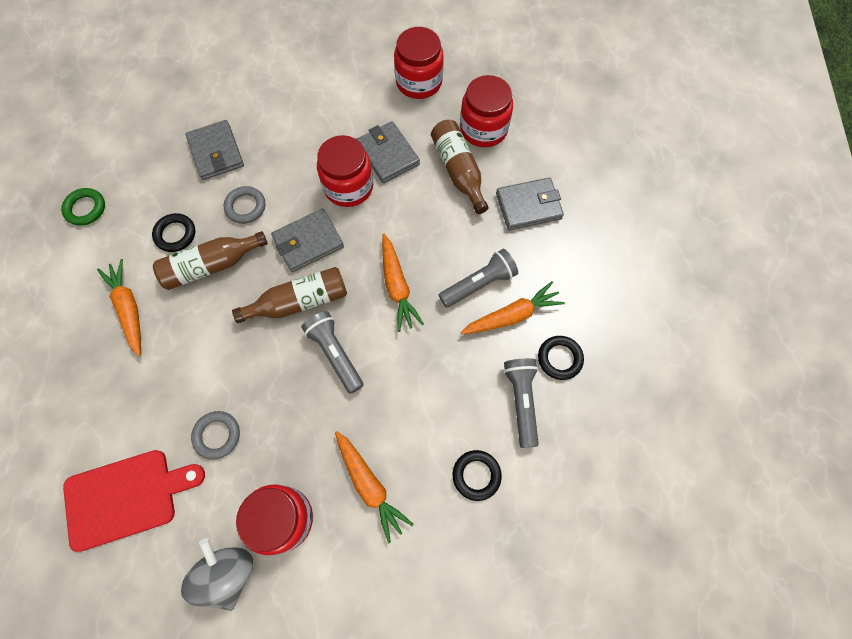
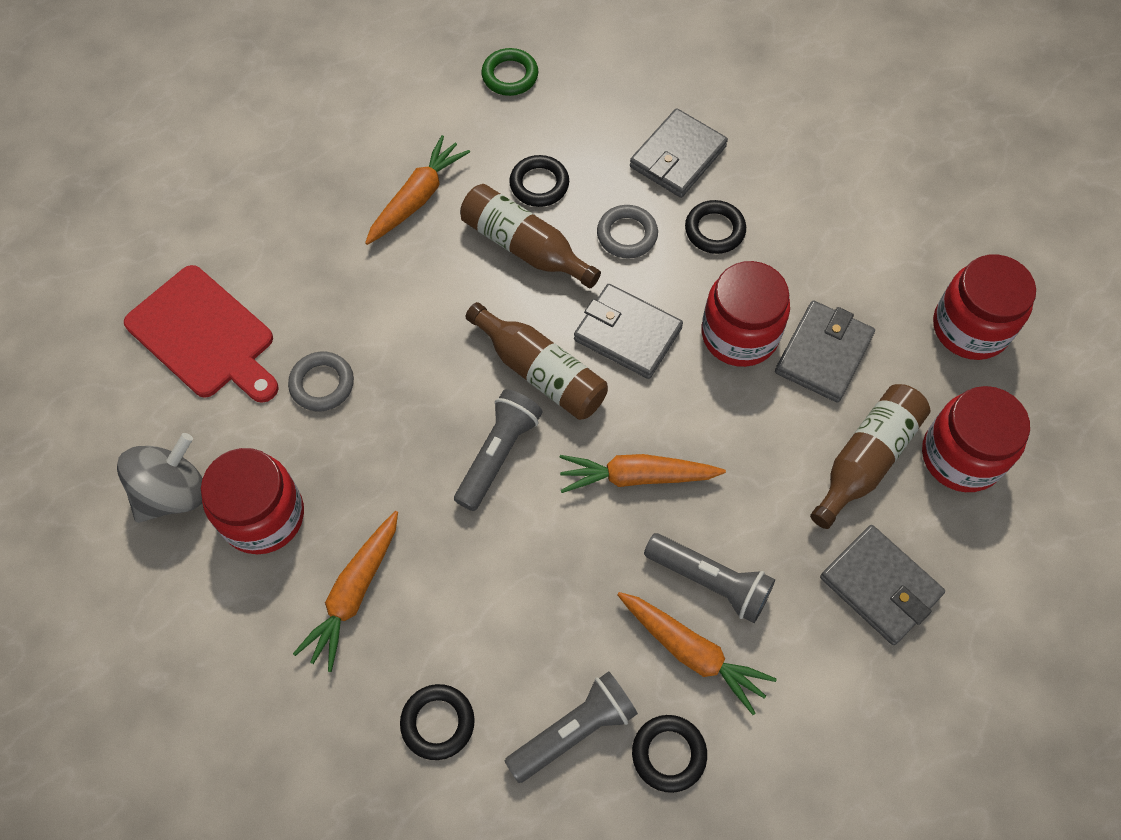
camera: 60 degrees right, 5 degrees down
(277, 161) = (714, 230): none -> black ring
(397, 286) = (636, 477): orange carrot -> orange carrot turned 45 degrees clockwise

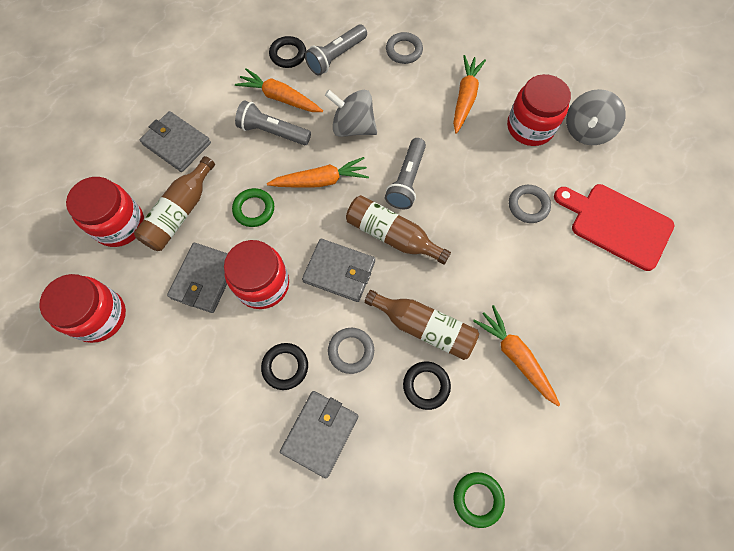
camera: 170 degrees right, 5 degrees up
(417, 198) = (515, 356): orange carrot -> orange carrot turned 120 degrees clockwise
(438, 723) = (404, 50): black ring -> grey ring
(568, 567) = (353, 127): none -> grey spinning top
(748, 446) = (254, 209): none -> green ring

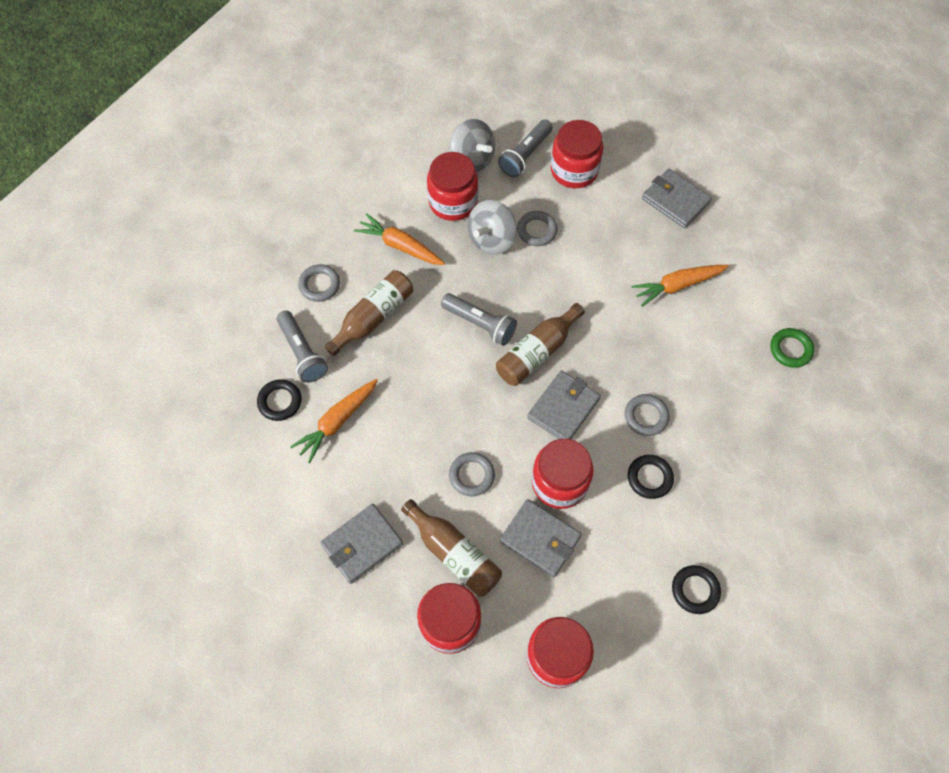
camera: 75 degrees left, 5 degrees down
(254, 209) = (471, 475): green ring -> grey ring
(272, 132) = (380, 438): grey flashlight -> grey flashlight (525, 155)
(320, 433) = (717, 460): grey wallet -> grey wallet (675, 201)
(321, 181) = (456, 403): orange carrot -> none
(353, 127) = (401, 357): grey spinning top -> grey spinning top (491, 239)
(424, 327) = (636, 349): brown bottle -> brown bottle (373, 317)
(426, 385) = (690, 362): black ring -> black ring (695, 590)
(616, 224) = (574, 170): red cutting board -> red jar

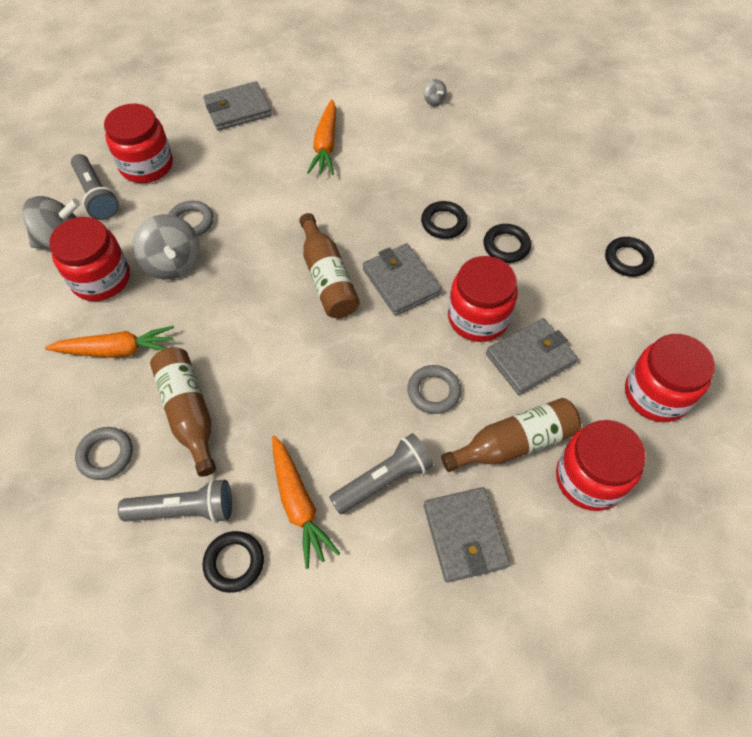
camera: 65 degrees left, 5 degrees down
(400, 246) = (117, 350): orange carrot -> orange carrot turned 150 degrees counterclockwise
(480, 324) = (264, 313): grey flashlight -> grey flashlight (383, 480)
(646, 416) = (443, 223): grey ring -> black ring
(790, 349) = (434, 101): green ring -> grey spinning top

